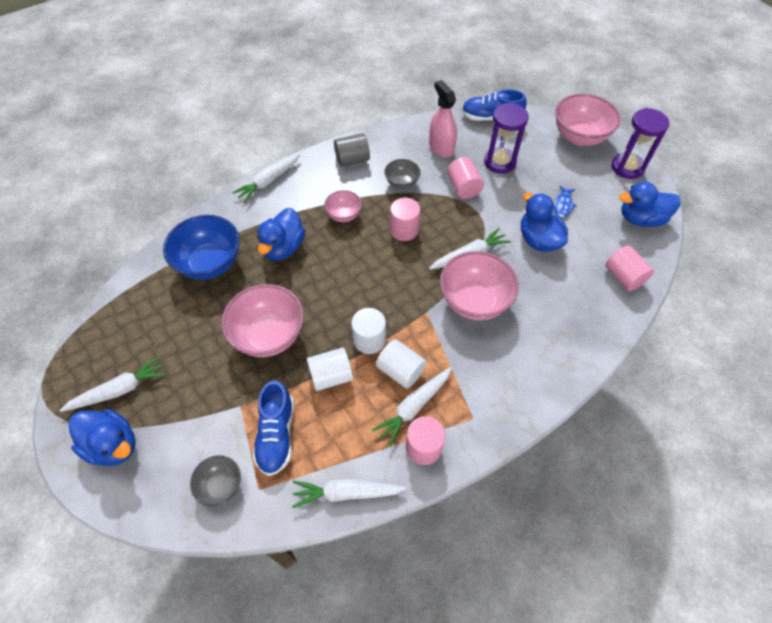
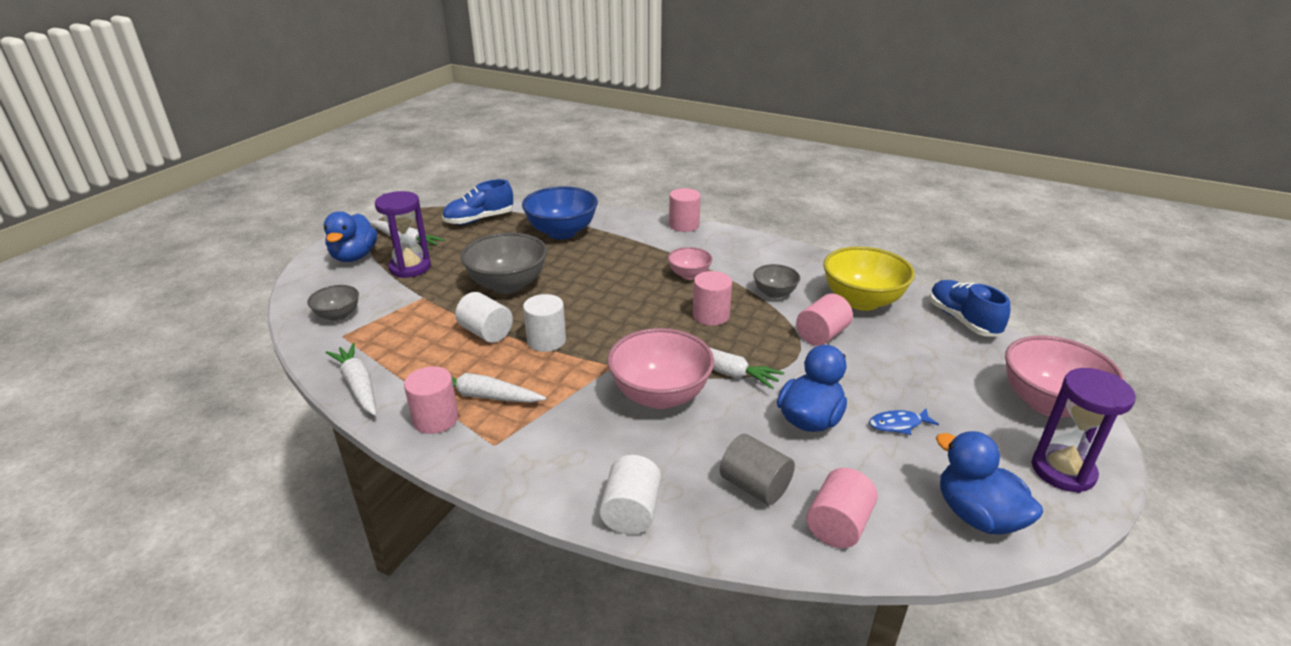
camera: 60 degrees right, 25 degrees down
(269, 181) = (684, 225): white carrot -> pink cylinder
(269, 335) = (508, 285): pink bowl -> grey bowl
(276, 434) = (403, 325): blue shoe -> blue shoe (479, 219)
(283, 248) = (614, 258): blue duck -> none
(352, 160) = (767, 255): grey cylinder -> grey cylinder (755, 486)
(400, 371) = (522, 373): white cylinder -> white cylinder (631, 512)
(441, 147) = (862, 301): pink spray bottle -> yellow bowl
(499, 162) = (899, 349): purple hourglass -> purple hourglass (410, 268)

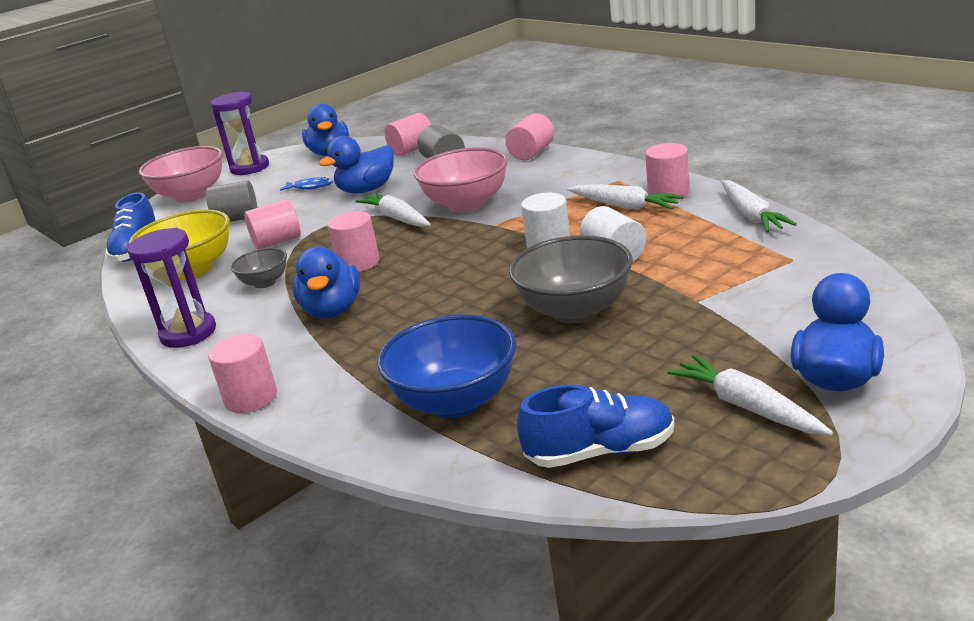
camera: 155 degrees left, 5 degrees down
(338, 315) = (811, 282): grey bowl -> none
(410, 268) = (725, 348): purple hourglass -> purple hourglass (188, 333)
(631, 512) = (532, 153): white cylinder -> pink cylinder
(689, 275) = (332, 310): pink bowl -> blue duck
(916, 364) = (237, 219): none -> grey cylinder

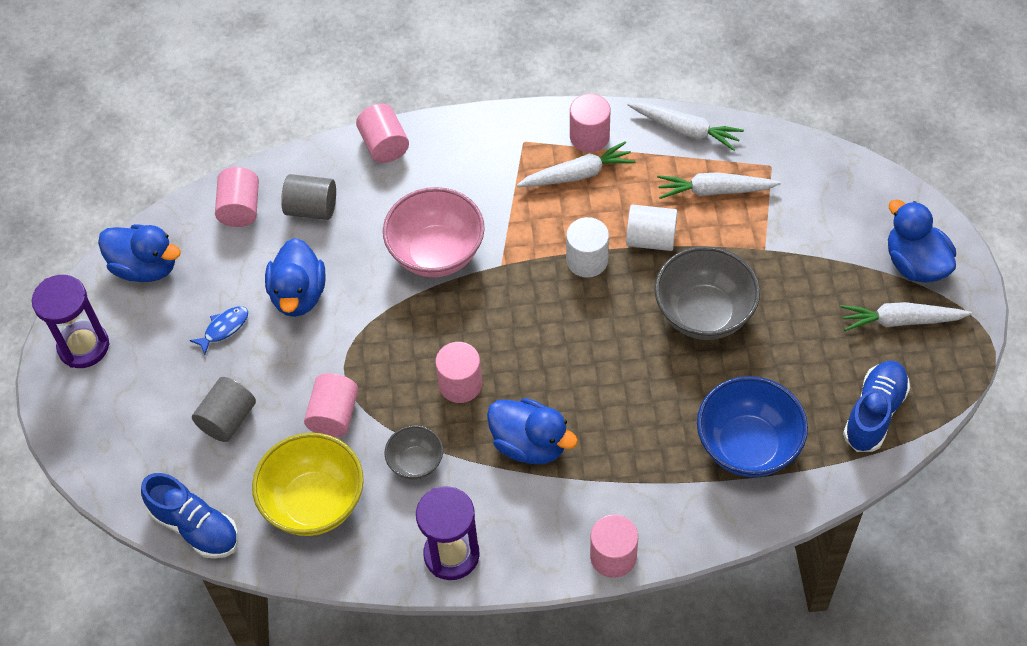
camera: 55 degrees left, 30 degrees up
(191, 195) = (96, 428): pink bowl -> none
(397, 218) = (400, 312): white carrot -> white carrot (714, 191)

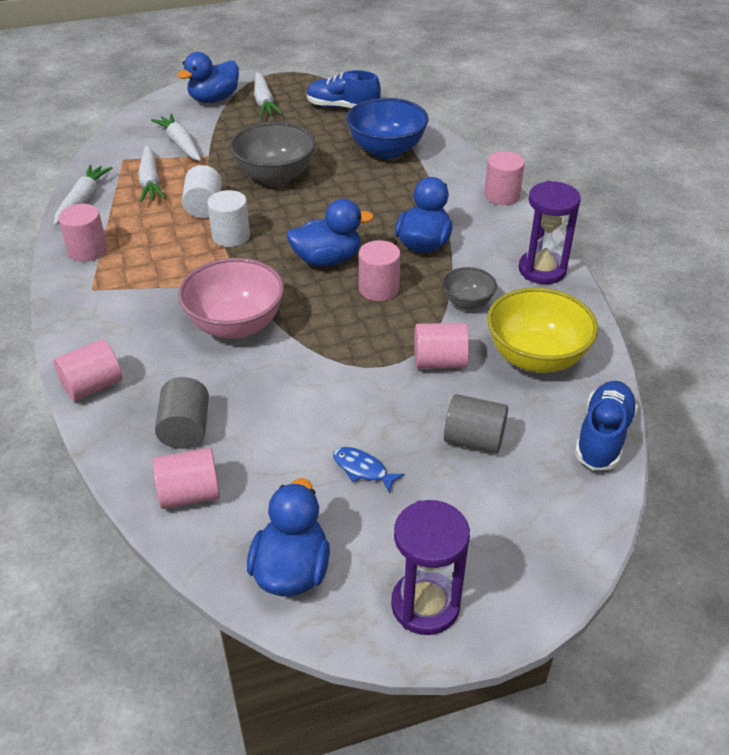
camera: 105 degrees left, 15 degrees down
(298, 295) = (304, 416): blue duck -> blue duck (327, 260)
(577, 174) = (133, 252): white carrot -> white carrot (180, 144)

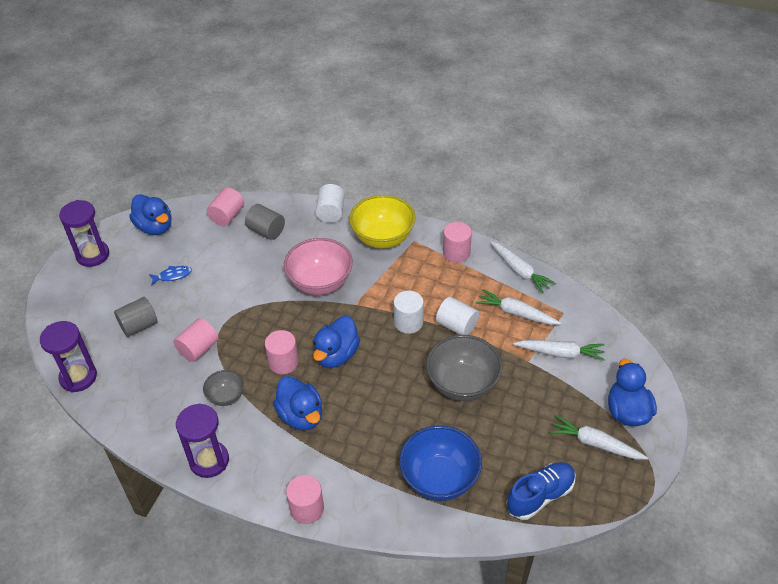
camera: 130 degrees right, 5 degrees up
(92, 386) = (331, 212): pink cylinder -> white cylinder
(536, 357) = (152, 393): yellow bowl -> yellow bowl (383, 238)
(603, 437) = (78, 377): blue shoe -> purple hourglass

